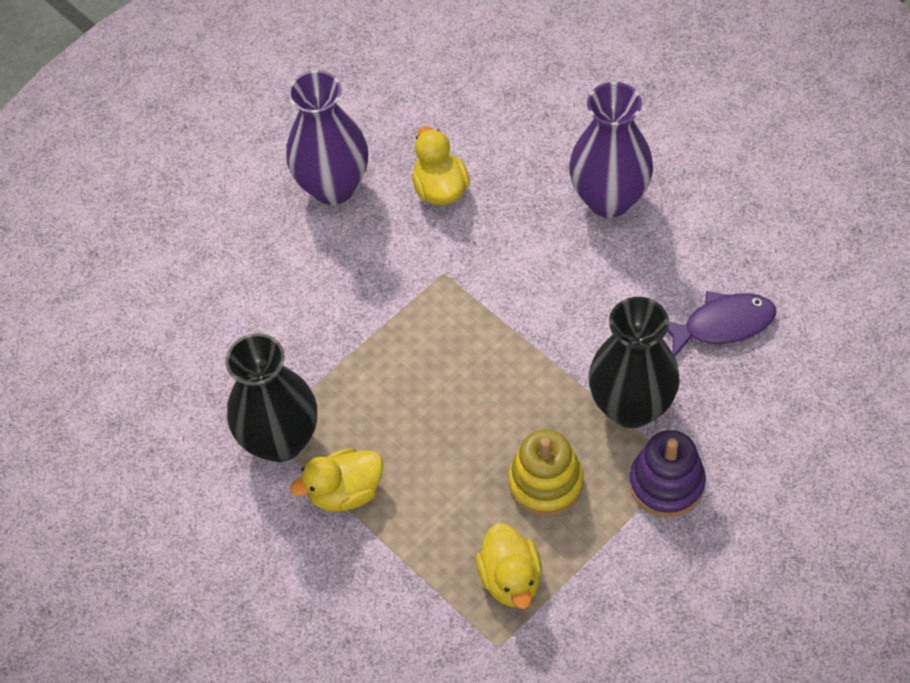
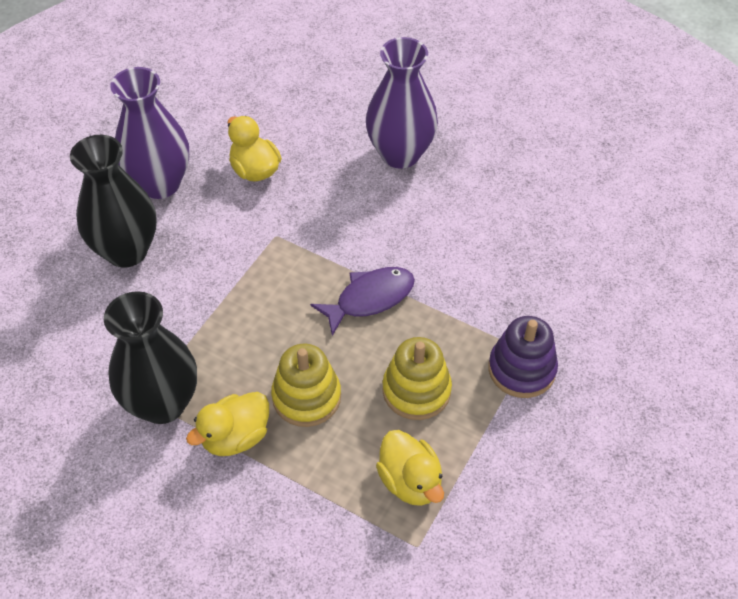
camera: 20 degrees left, 5 degrees down
(428, 465) = (306, 397): none -> yellow stacking toy
(631, 406) = (470, 312): black vase -> black vase (127, 251)
(722, 324) = (525, 233): purple fish -> purple fish (370, 298)

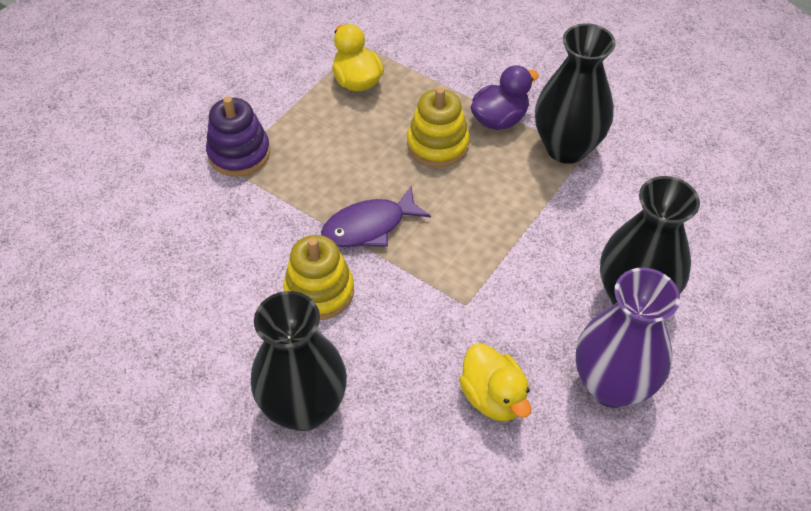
camera: 175 degrees left, 0 degrees up
(235, 437) = (499, 119): yellow duck -> purple duck
(400, 154) = (304, 407): purple vase -> black vase
(416, 390) = (339, 143): yellow stacking toy -> yellow stacking toy (319, 291)

